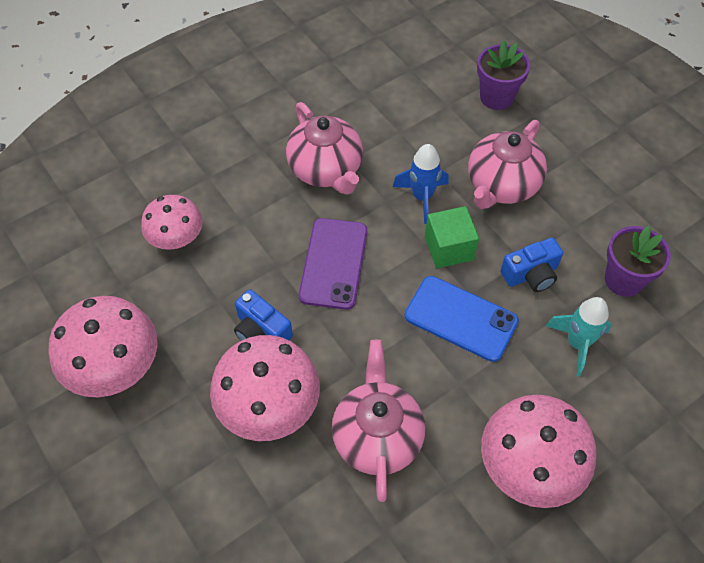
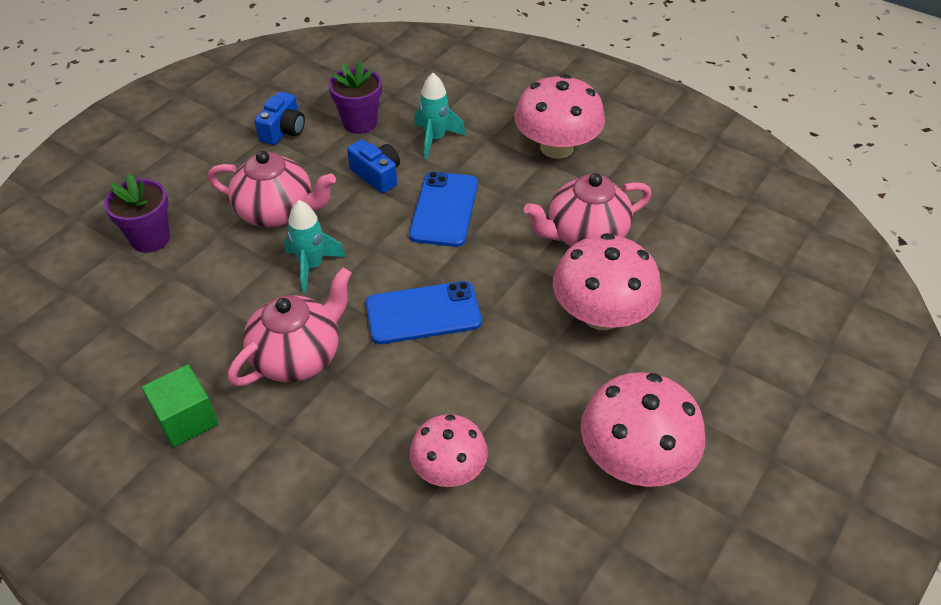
camera: 110 degrees left, 10 degrees down
(261, 330) = (528, 346): blue camera -> blue camera (283, 130)
(333, 263) = (423, 313): purple phone -> blue phone
(422, 197) = (312, 266): blue rocket -> turquoise rocket
(449, 248) = (369, 233): green cube -> green cube (186, 419)

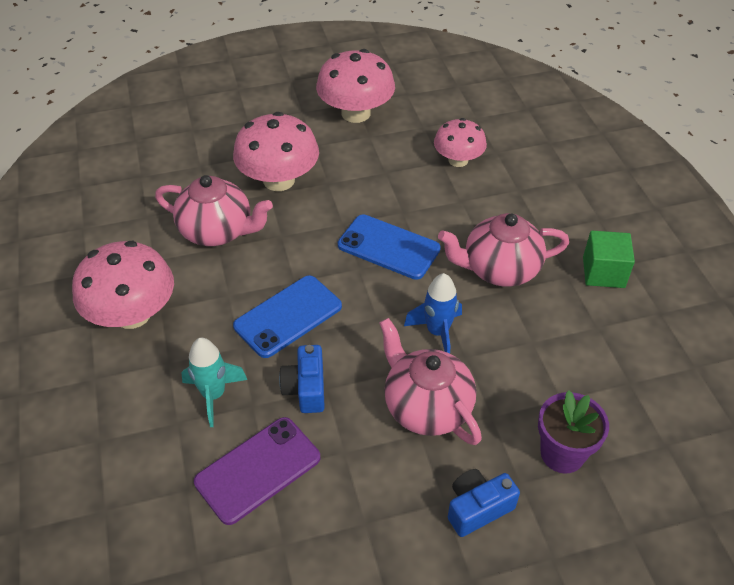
camera: 140 degrees left, 0 degrees up
(283, 130) = (341, 517): blue camera -> blue camera (477, 508)
(312, 266) = (437, 332): turquoise rocket -> blue rocket
(359, 123) = (258, 470): purple flower pot -> purple phone

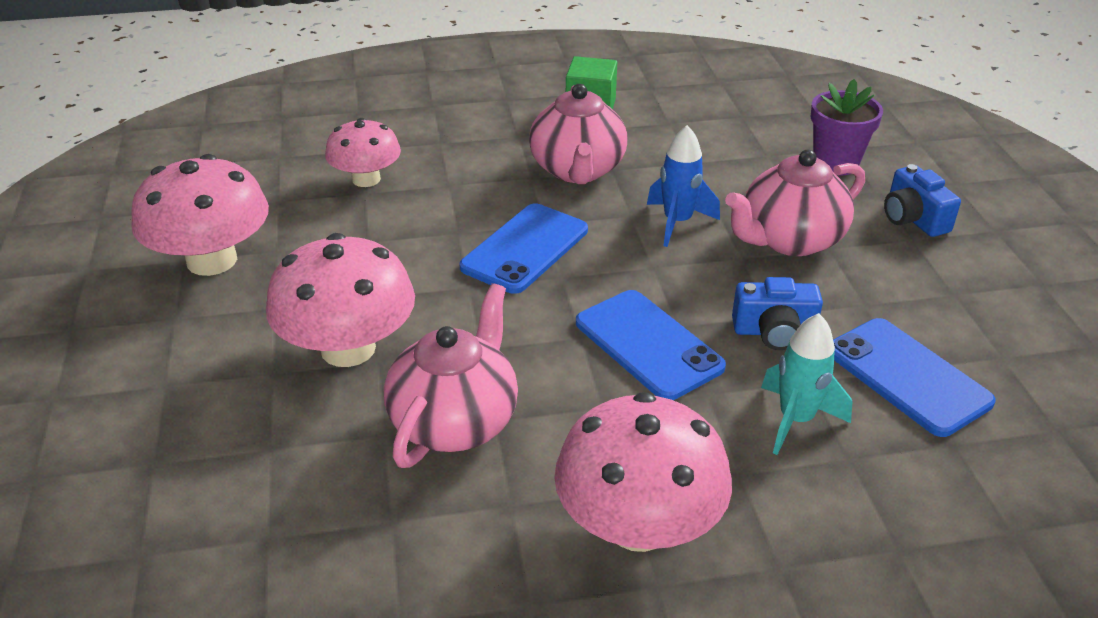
camera: 85 degrees left, 10 degrees down
(258, 470) = (907, 376): purple phone -> blue phone

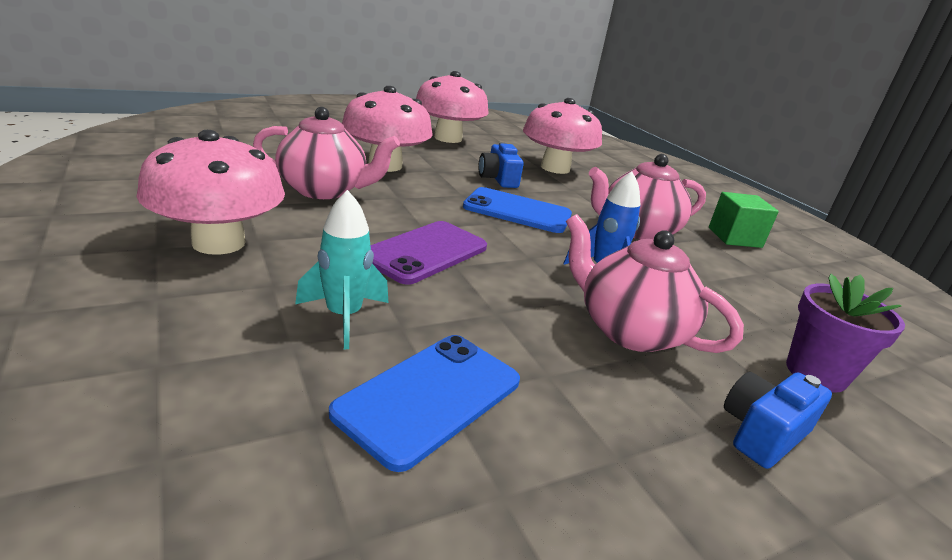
camera: 70 degrees right, 10 degrees down
(366, 179) = (555, 168): pink mushroom -> pink mushroom, size x1.57
(648, 345) = (425, 252): blue phone -> purple phone
(774, 332) = (470, 312): blue camera -> blue camera (498, 179)

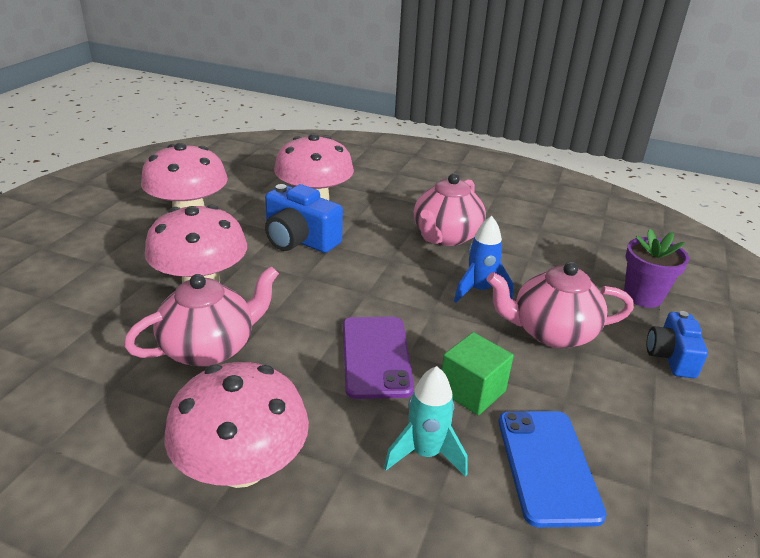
camera: 40 degrees left, 5 degrees up
(498, 179) = (299, 240): blue camera -> blue camera, size x1.53
(517, 211) = (362, 269): blue phone -> none
(734, 237) = (494, 205): green cube -> green cube (472, 391)

